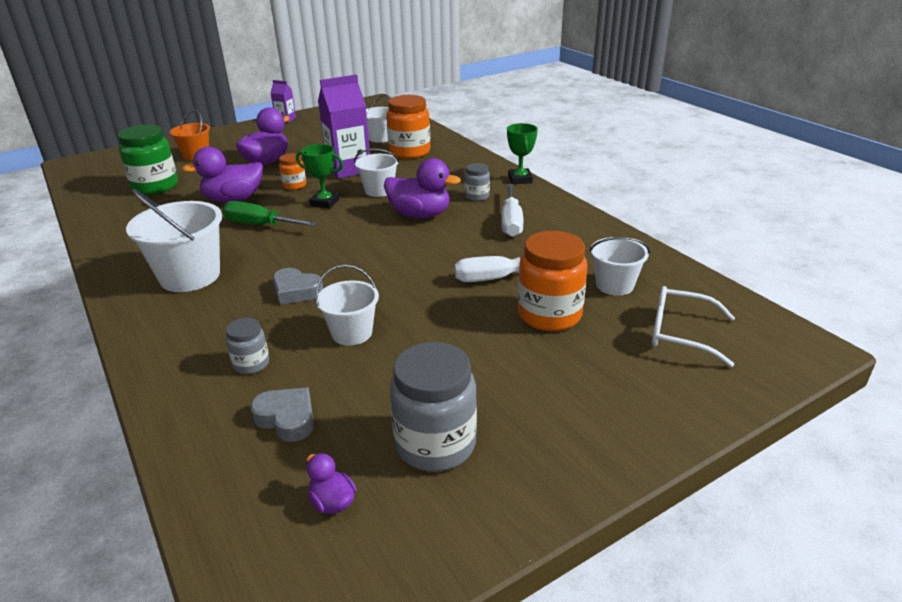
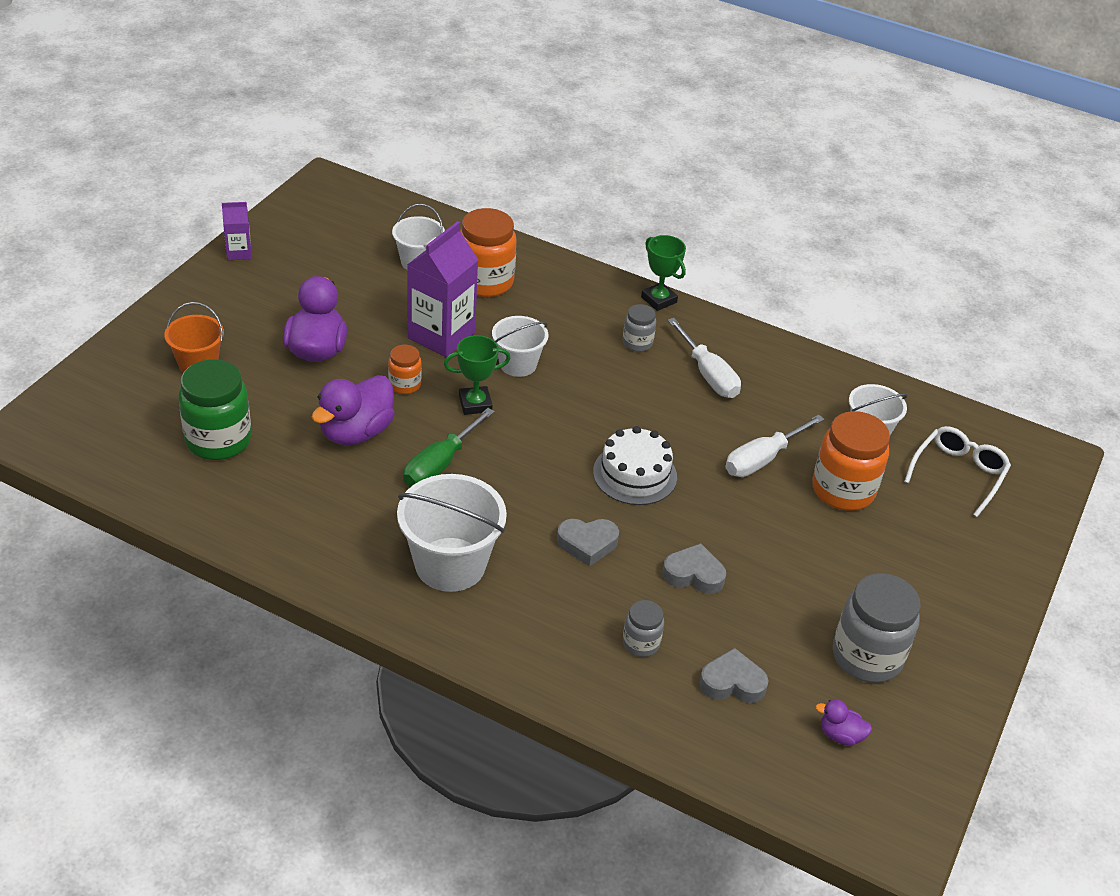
camera: 35 degrees left, 10 degrees up
(260, 225) = (440, 464): green screwdriver -> green screwdriver turned 45 degrees counterclockwise
(352, 333) = (693, 574): white bucket -> grey heart
(384, 262) = (635, 474): none -> white cake
(420, 215) = (603, 391): purple duck -> none
(680, 333) = (958, 474): white glasses -> white glasses turned 135 degrees clockwise

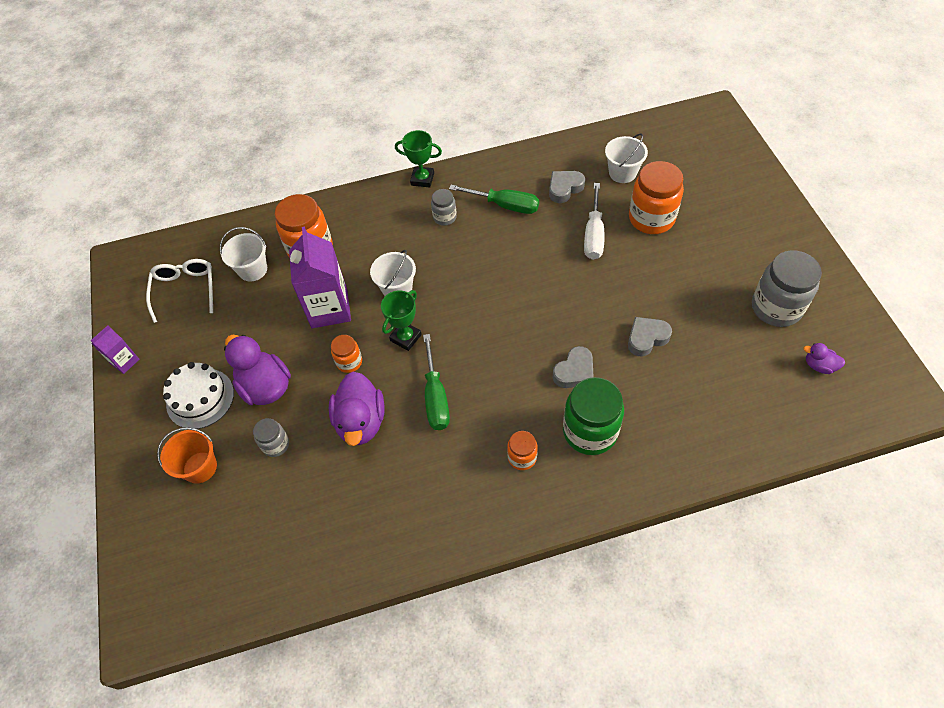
camera: 35 degrees left, 15 degrees up
(218, 440) = (282, 509): green jar -> green jar (590, 431)
(450, 564) = (522, 457): white bucket -> orange jar
(635, 474) = (544, 303): white cake -> white cake (200, 398)
(641, 643) = (673, 407): grey jar -> grey jar (275, 444)
(707, 374) = (504, 205): white screwdriver -> green screwdriver
(732, 683) = (740, 386): grey heart -> grey heart (564, 188)
(840, 735) = (819, 365): purple duck -> purple duck turned 45 degrees clockwise
(958, 474) = (688, 160): white glasses -> white glasses (185, 290)

